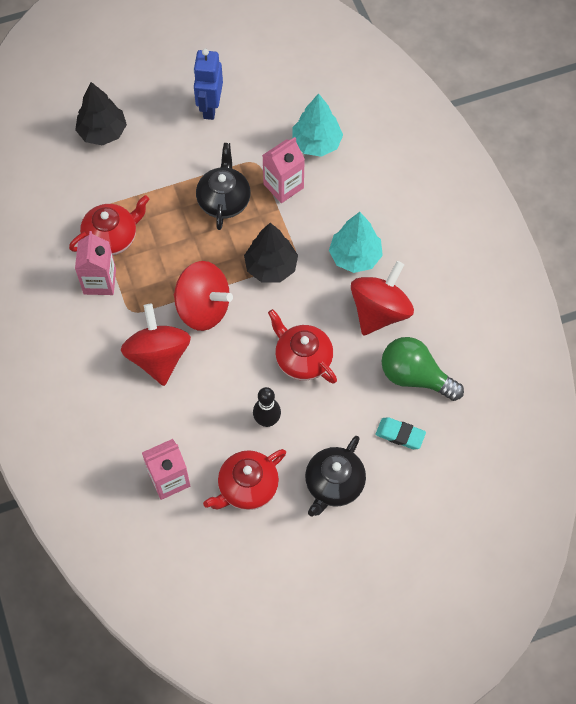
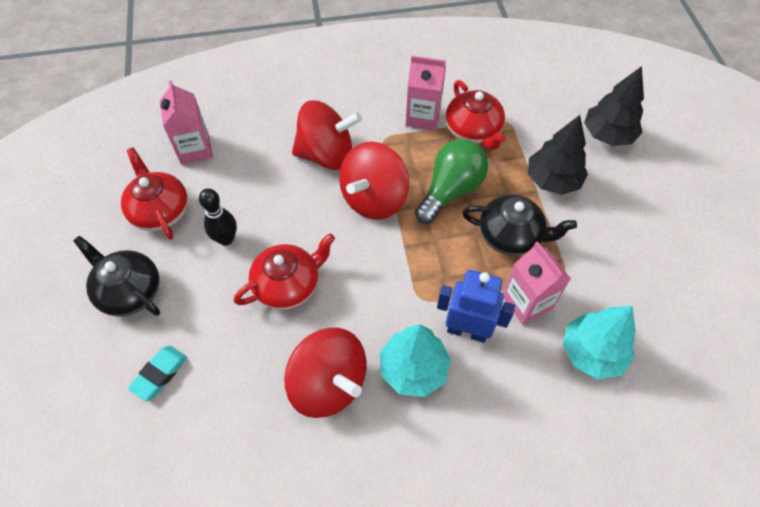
camera: 100 degrees right, 5 degrees down
(210, 107) = (646, 239): blue robot -> blue robot (467, 330)
(271, 267) = (414, 271): black tree -> black tree (552, 180)
(415, 377) = (228, 409): green light bulb -> green light bulb (450, 190)

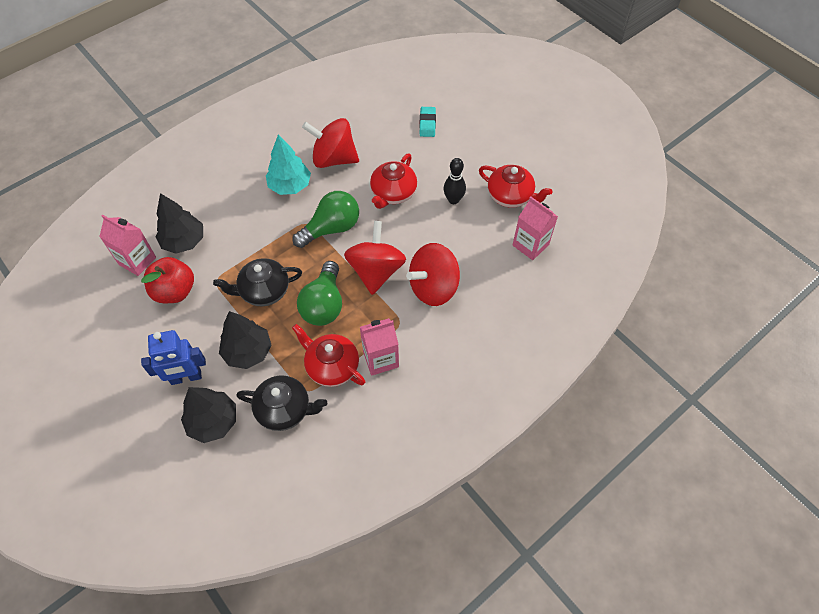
camera: 150 degrees right, 0 degrees up
(130, 291) = (482, 149): black teapot -> black teapot (285, 409)
(393, 275) = (331, 228): none -> green light bulb
(467, 330) = (267, 218): blue robot -> blue robot (186, 377)
(527, 302) = (236, 252): pink carton -> pink carton (137, 261)
(592, 352) = (184, 241): turquoise tree -> black tree
(619, 286) = (175, 291): none -> red apple

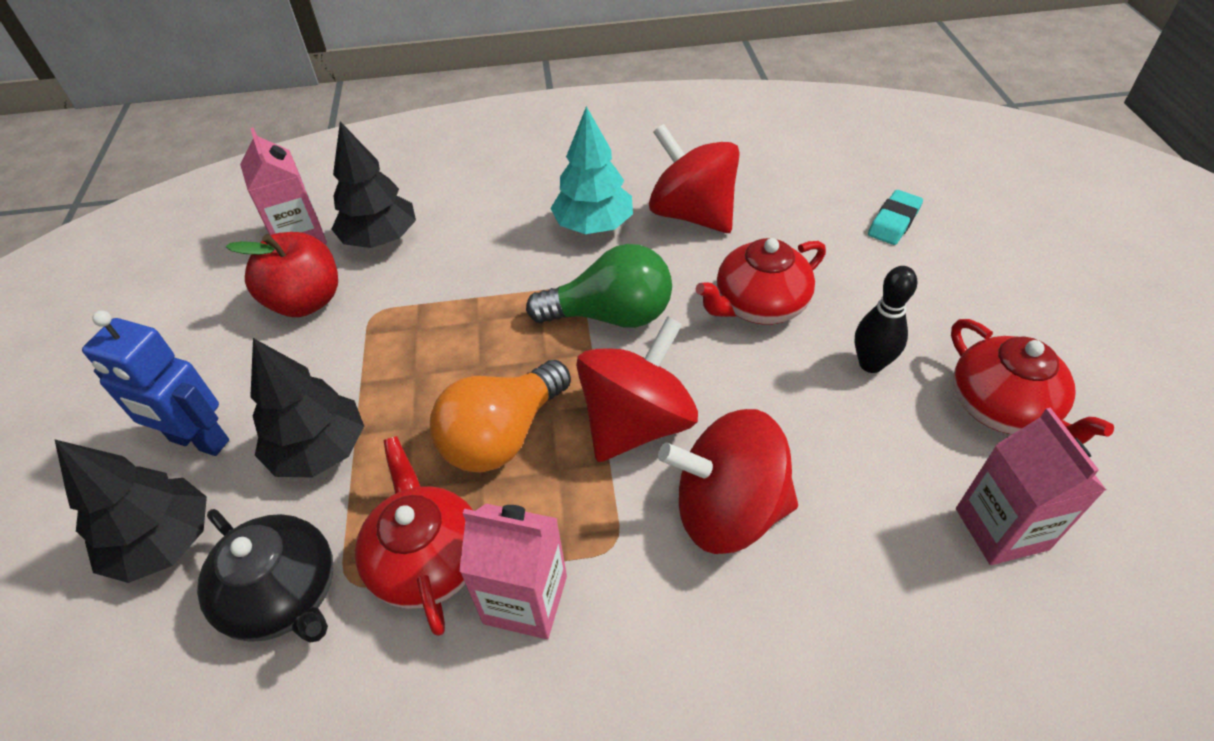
camera: 35 degrees right, 10 degrees down
(264, 291) = (427, 363): black teapot -> none
(324, 304) = (502, 436): green light bulb -> orange light bulb

